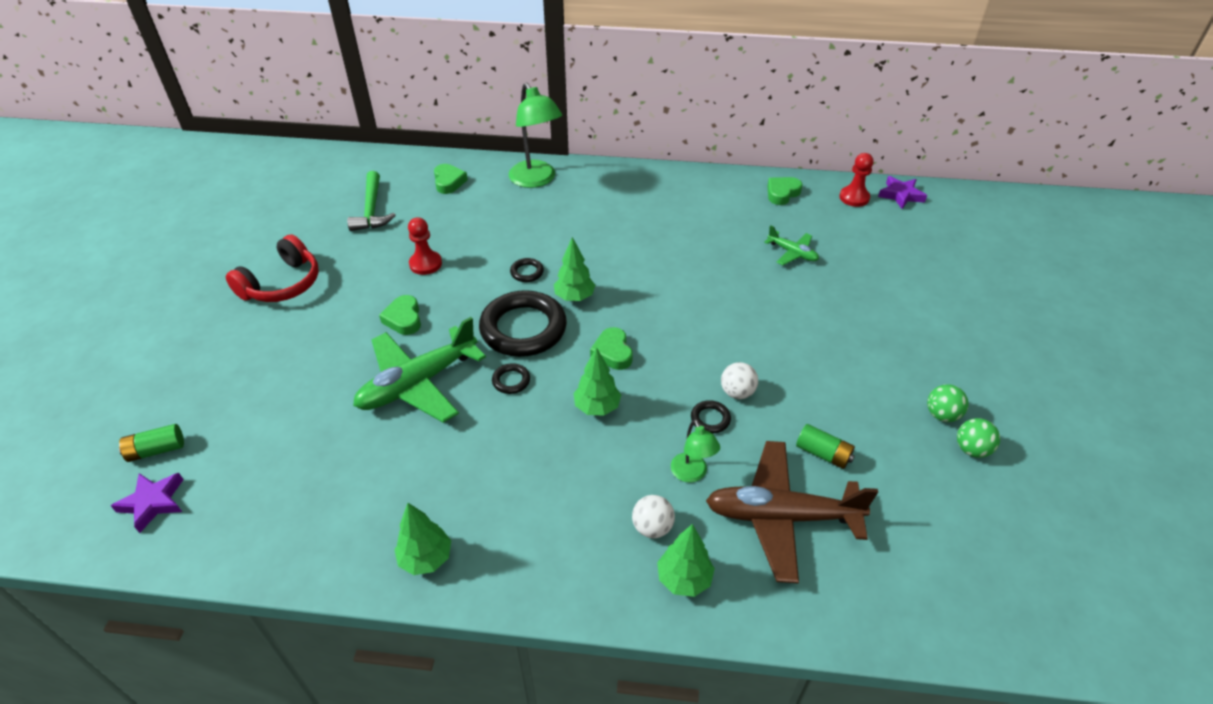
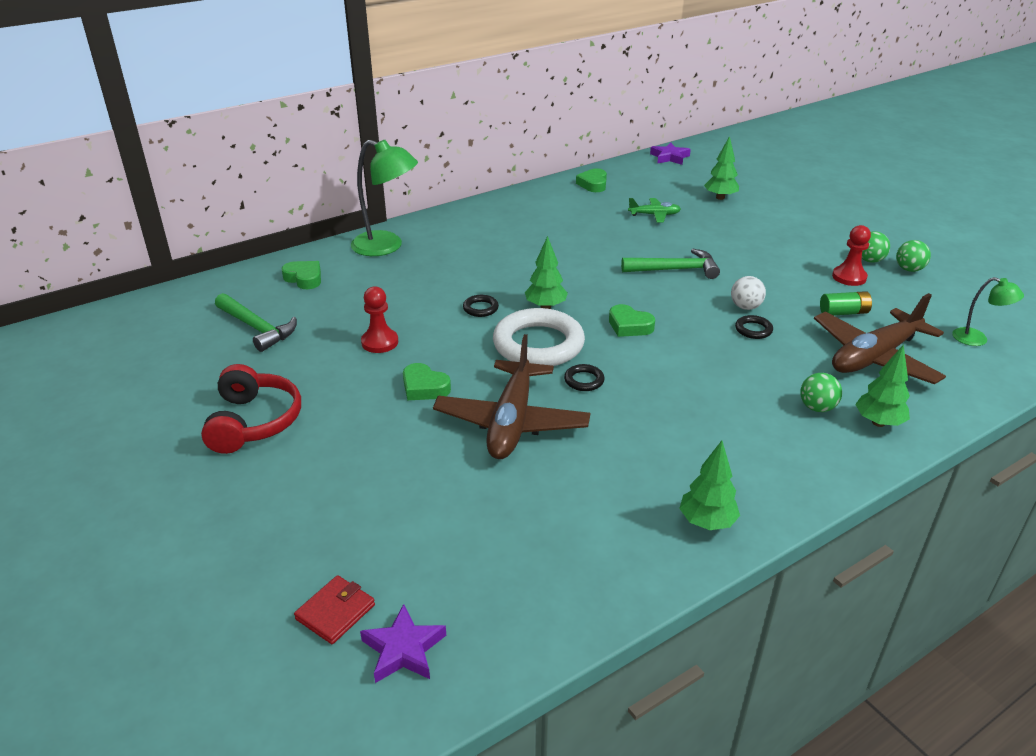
camera: 40 degrees left, 10 degrees down
(156, 450) = (335, 612): green battery -> red wallet
(418, 383) = (511, 422): green plane -> brown plane
(523, 328) = (538, 344): black ring -> white ring
(597, 407) = (672, 363): green tree -> green tree (720, 197)
(652, 527) = (817, 408): white ball -> green ball
(692, 474) = (791, 365): green lamp -> green lamp (977, 339)
(729, 320) = (675, 269): none -> green hammer
(854, 198) = (643, 169): red pawn -> red pawn (849, 277)

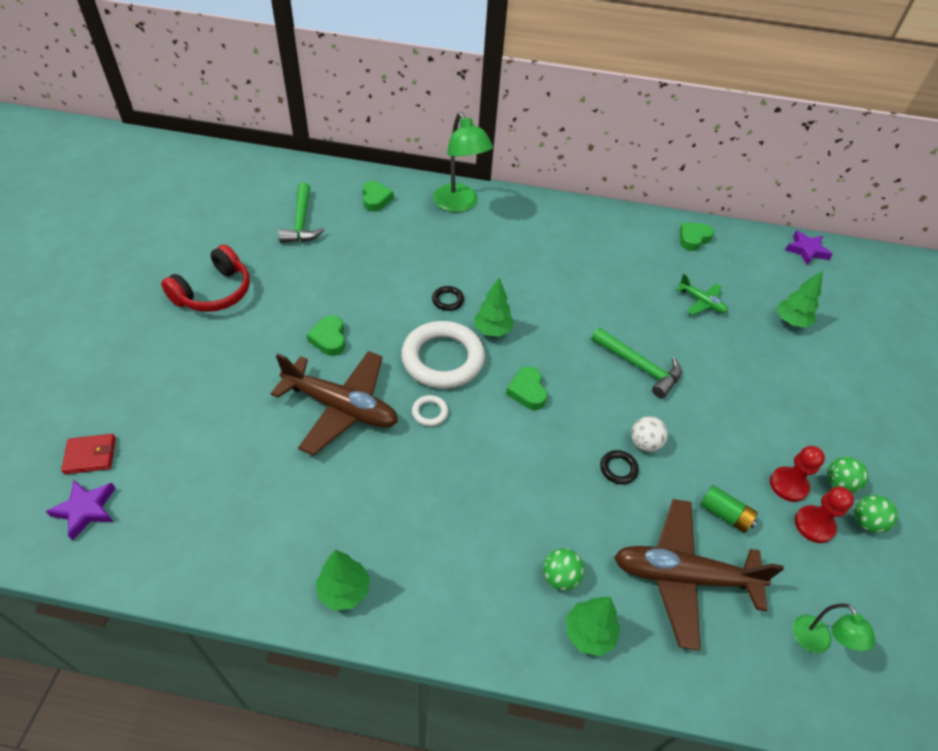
camera: 40 degrees right, 15 degrees up
(380, 342) = (351, 283): red pawn -> red pawn (814, 525)
(511, 422) = (341, 407): brown plane -> brown plane turned 120 degrees counterclockwise
(584, 380) = (430, 412): black ring -> white ring

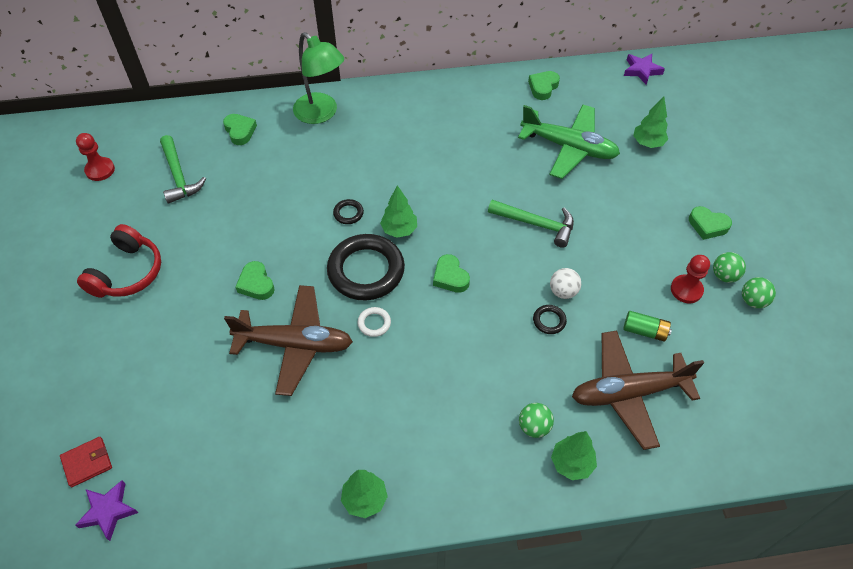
camera: 15 degrees left, 5 degrees up
(443, 359) = (366, 270): white ring -> black ring
(701, 302) = (569, 147): green plane -> green plane, size x2.03
(814, 525) = (715, 316): red pawn -> red pawn (100, 170)
(816, 642) = (741, 410): green lamp -> none
(834, 424) = (707, 225): none -> green heart

